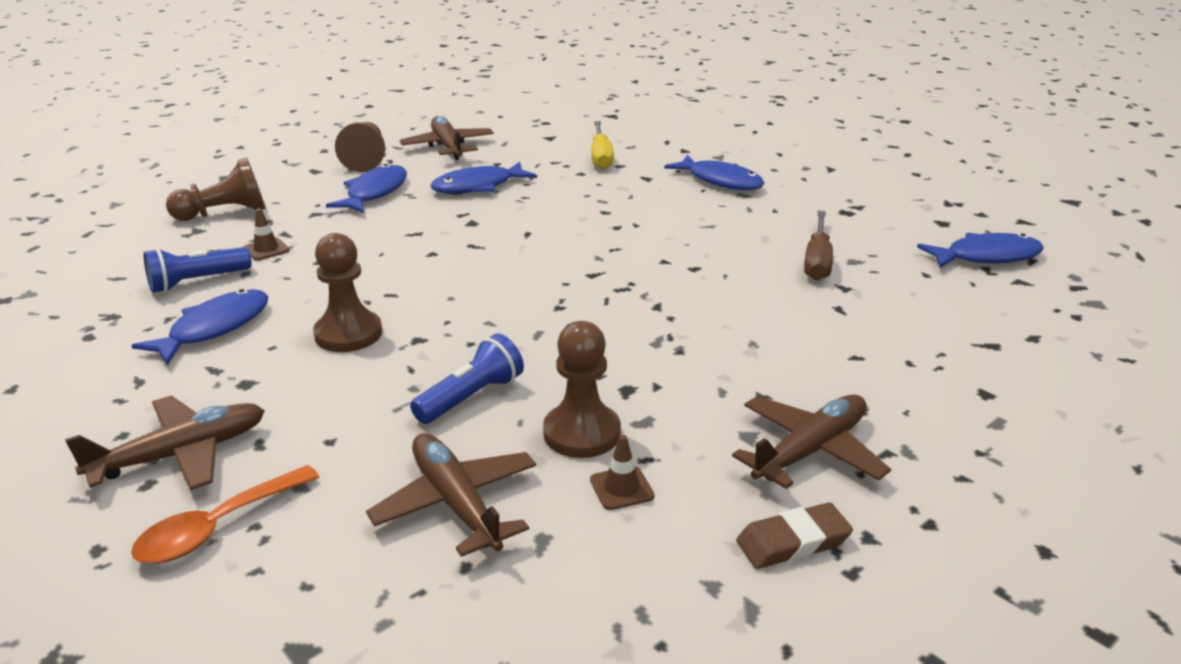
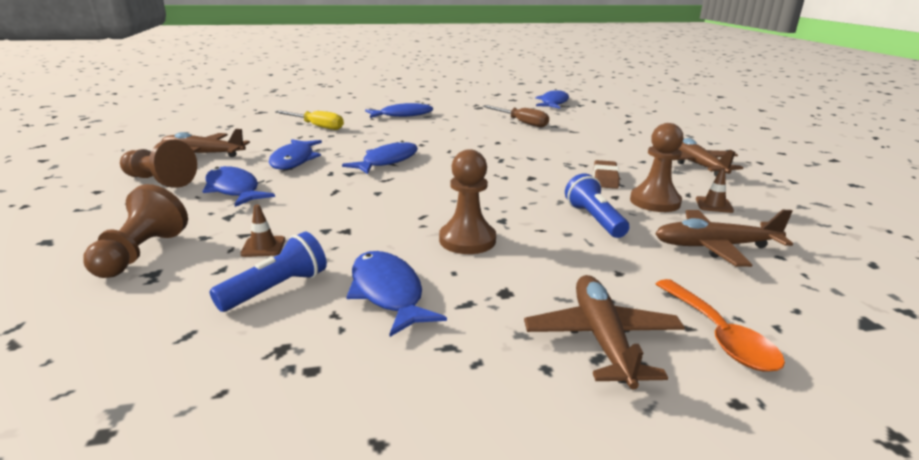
camera: 60 degrees left, 5 degrees down
(197, 282) = (277, 289): blue flashlight -> blue flashlight turned 135 degrees counterclockwise
(531, 228) = (387, 161): none -> blue fish
(793, 542) = (769, 185): brown eraser -> brown eraser (605, 178)

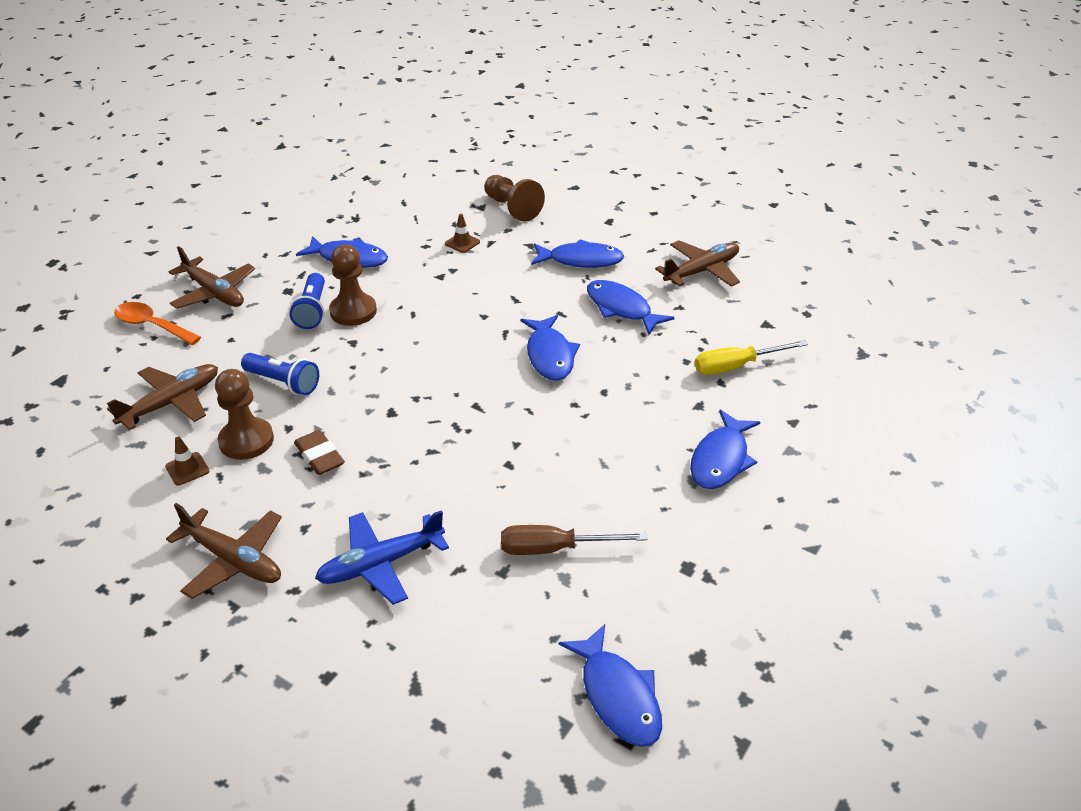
camera: 135 degrees right, 15 degrees up
(160, 181) = (645, 238): brown pawn -> none
(277, 289) = (406, 232): blue flashlight -> blue flashlight (312, 311)
(610, 142) = (380, 564): none -> blue plane

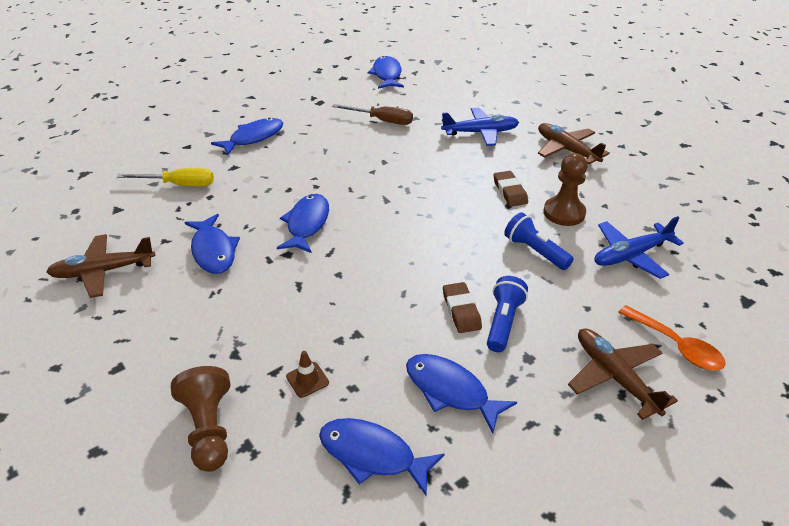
camera: 160 degrees left, 0 degrees up
(172, 403) = (631, 255): brown plane -> blue plane
(187, 469) = (606, 203): brown traffic cone -> none
(353, 311) = (461, 310): brown pawn -> brown eraser
(581, 260) = (200, 316): blue fish -> blue fish (372, 455)

